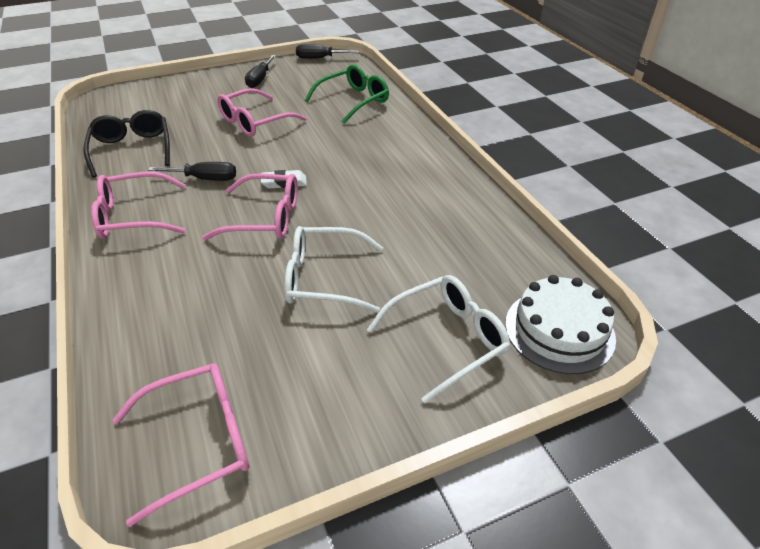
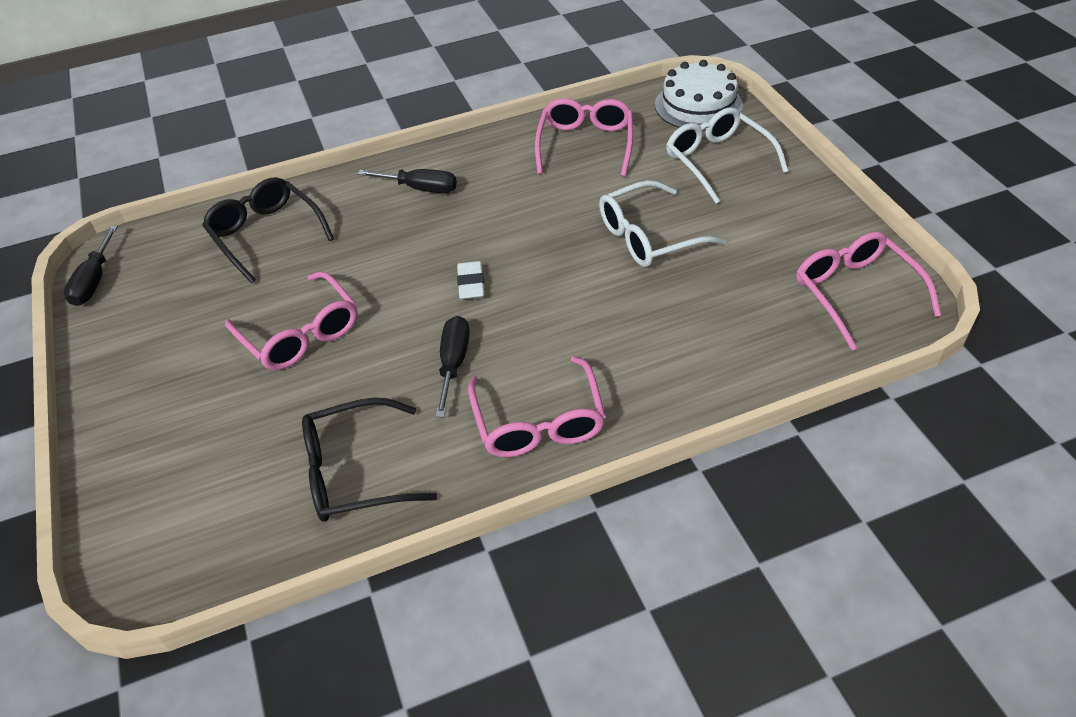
camera: 85 degrees left, 5 degrees up
(260, 79) = (148, 348): black screwdriver -> black screwdriver (420, 188)
(265, 218) = (546, 291): pink glasses -> pink glasses (585, 144)
(323, 278) = (648, 237): white glasses -> white glasses turned 60 degrees clockwise
(354, 101) = (266, 234): green glasses -> black glasses

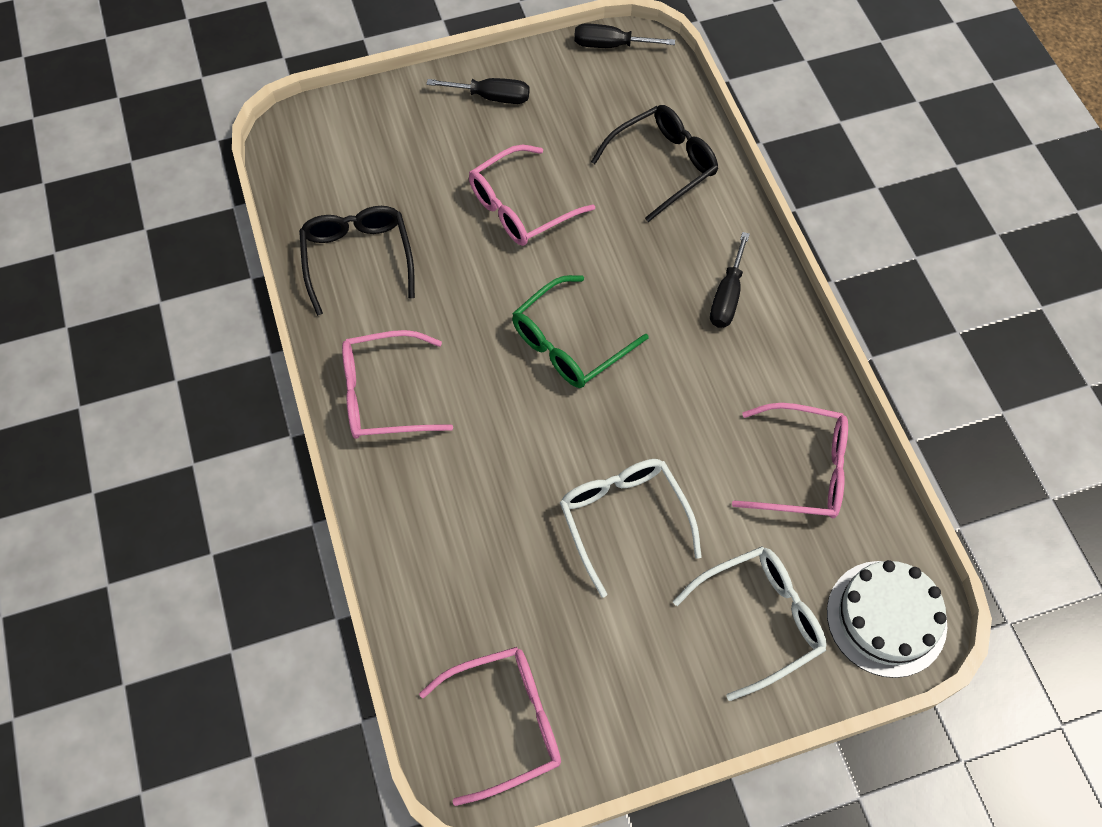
camera: 90 degrees right, 15 degrees up
(454, 363) = (464, 328): black screwdriver -> black screwdriver (491, 97)
(471, 284) = (569, 344): white eraser -> green glasses

